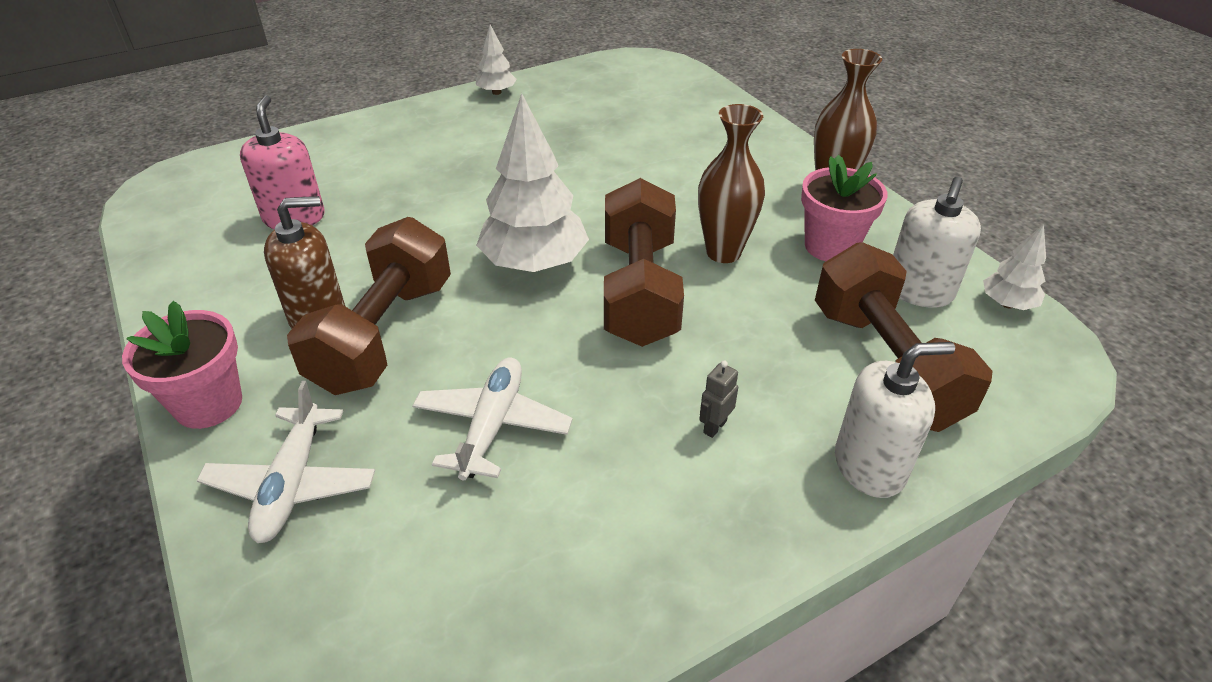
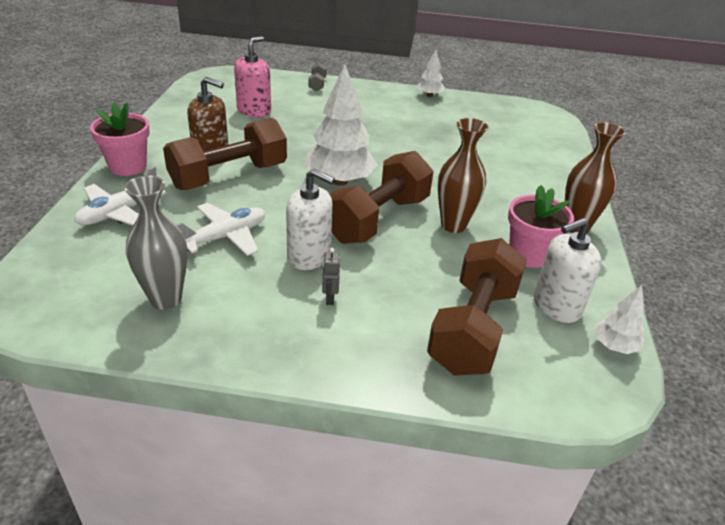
camera: 35 degrees right, 5 degrees down
(334, 137) = (317, 84): none -> grey dumbbell
(529, 565) = (166, 299): none -> grey vase
(714, 427) = (329, 298): grey robot -> grey robot turned 75 degrees counterclockwise
(869, 466) = (389, 366): white soap dispenser -> white soap dispenser (309, 256)

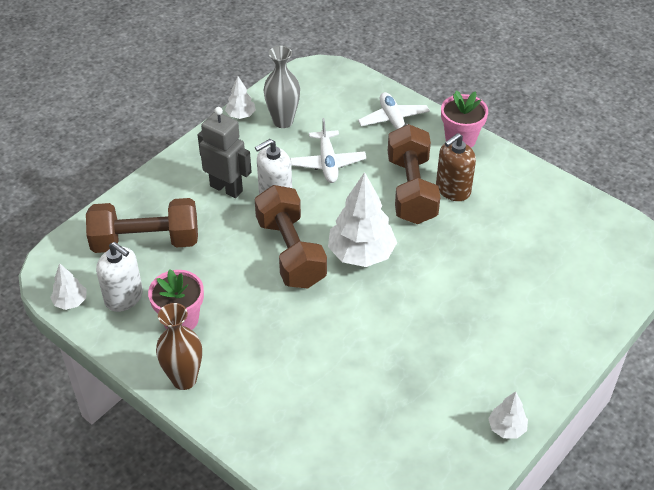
camera: 125 degrees right, 10 degrees up
(174, 346) = (241, 115): none -> white tree
(254, 111) = (532, 246): pink soap dispenser -> none
(317, 84) = (584, 327): grey dumbbell -> none
(329, 298) = (226, 188): grey robot -> grey robot, size x2.37
(453, 225) = (249, 295): brown vase -> none
(473, 328) = (146, 241): brown dumbbell -> brown dumbbell turned 60 degrees counterclockwise
(556, 306) = (124, 297): white soap dispenser -> white soap dispenser turned 120 degrees clockwise

